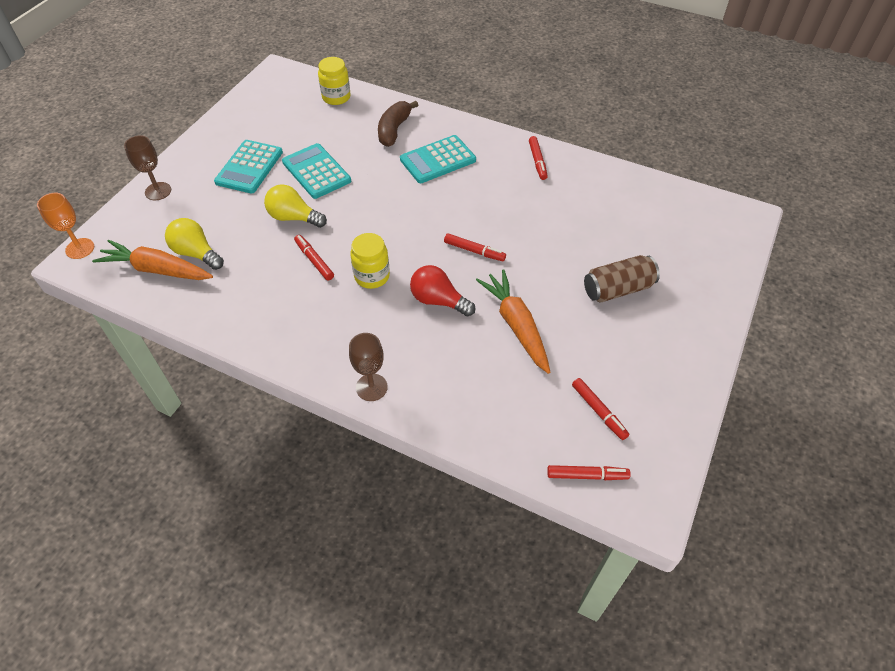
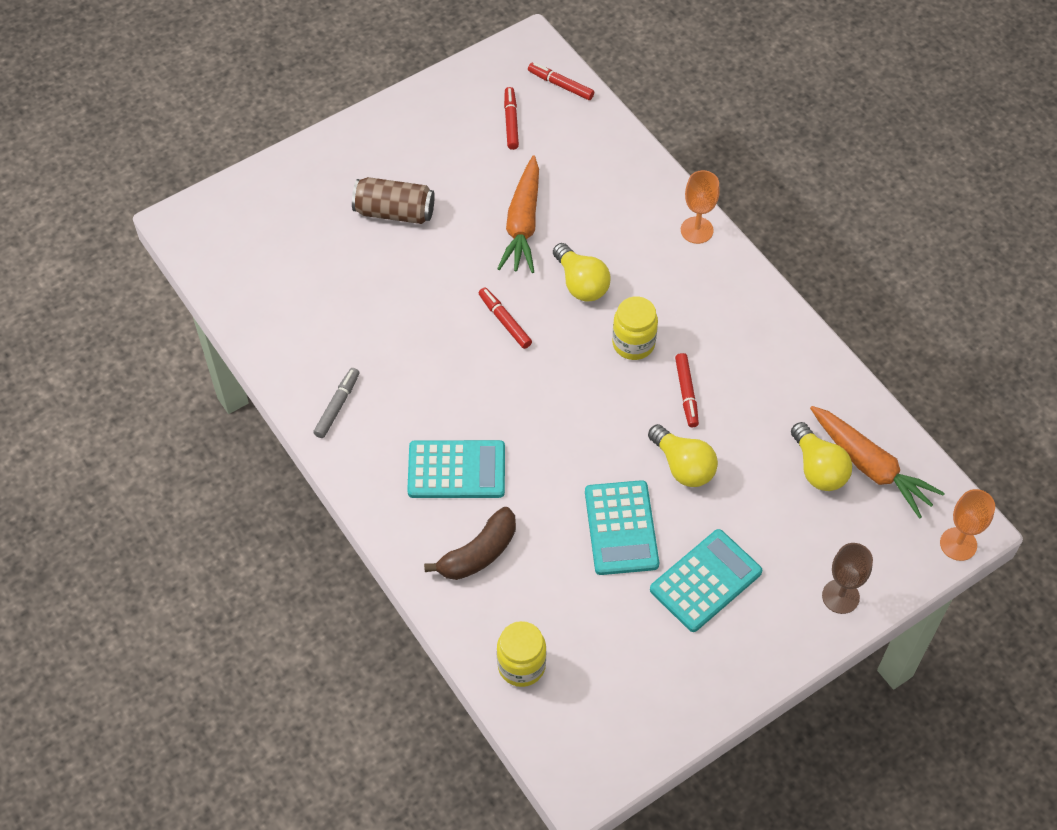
camera: 150 degrees left, 5 degrees up
(371, 387) = (696, 230): brown goblet -> orange goblet
(438, 300) = (581, 283): red light bulb -> yellow light bulb
(537, 161) = (337, 406): red marker -> grey marker

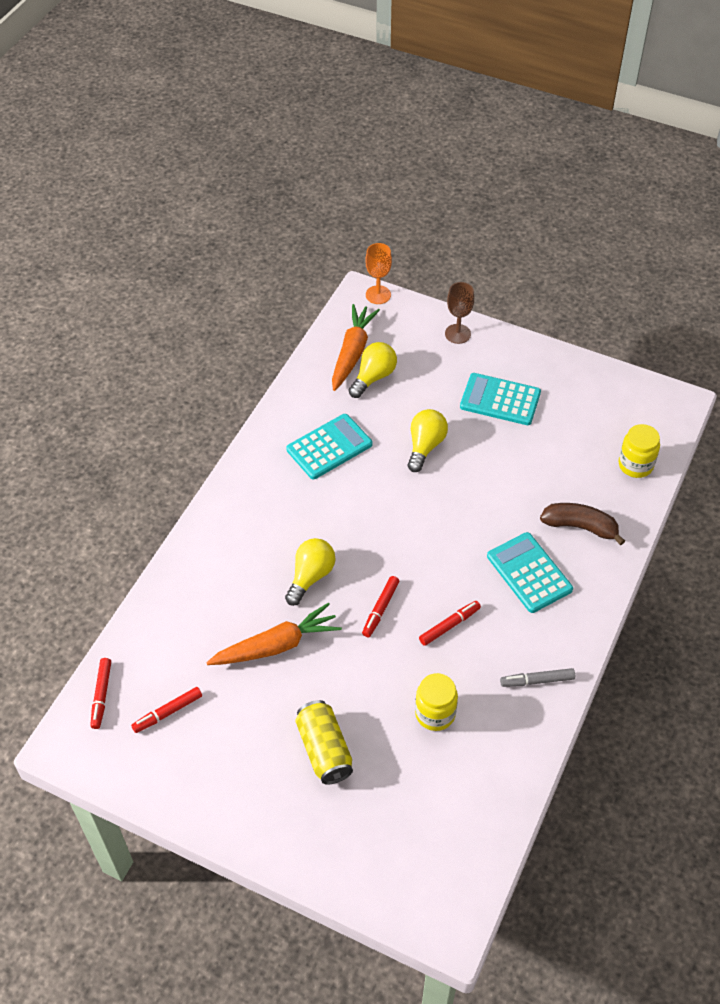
camera: 120 degrees left, 5 degrees down
(394, 212) = (324, 749): brown can -> yellow can
(621, 528) = (498, 458): turquoise calculator -> turquoise calculator (329, 447)
(633, 343) = (344, 518): yellow jar -> yellow jar (435, 713)
(686, 393) = (365, 469): red marker -> red marker (449, 626)
(696, 230) = (210, 526): orange goblet -> none

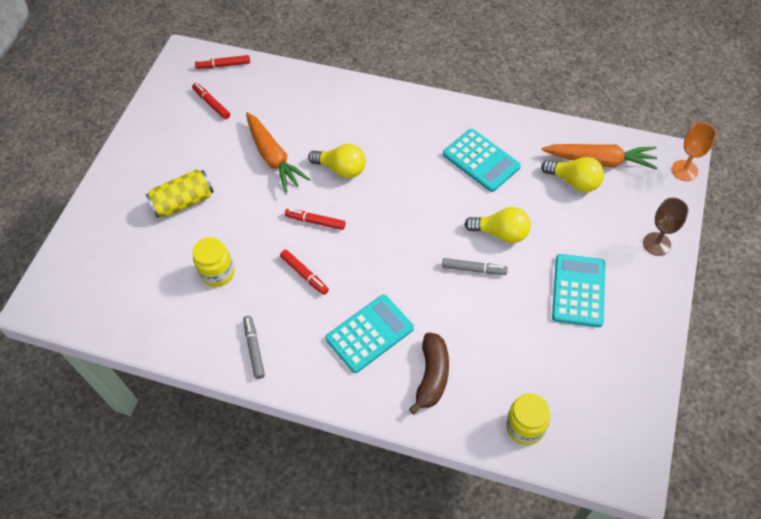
camera: 85 degrees right, 5 degrees up
(465, 475) = (474, 269): none -> grey marker

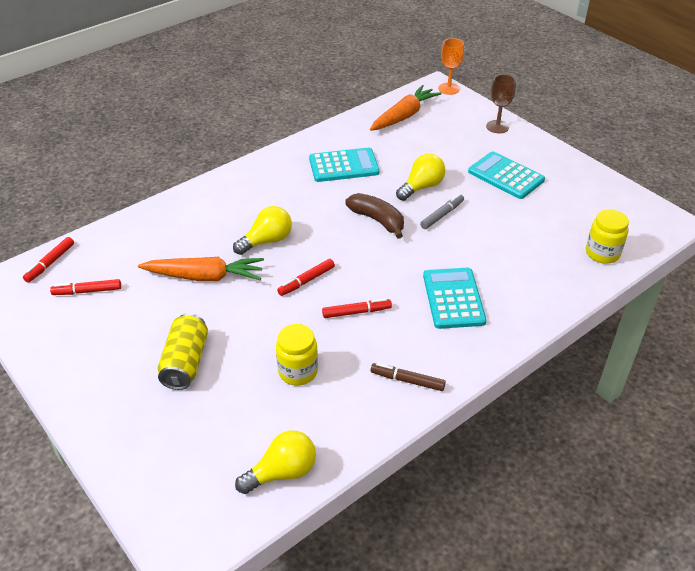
camera: 60 degrees left, 15 degrees down
(254, 349) = (407, 380): grey marker -> brown marker
(432, 376) = (522, 281): brown banana -> brown banana (377, 220)
(574, 181) = (410, 134): yellow light bulb -> yellow light bulb (282, 472)

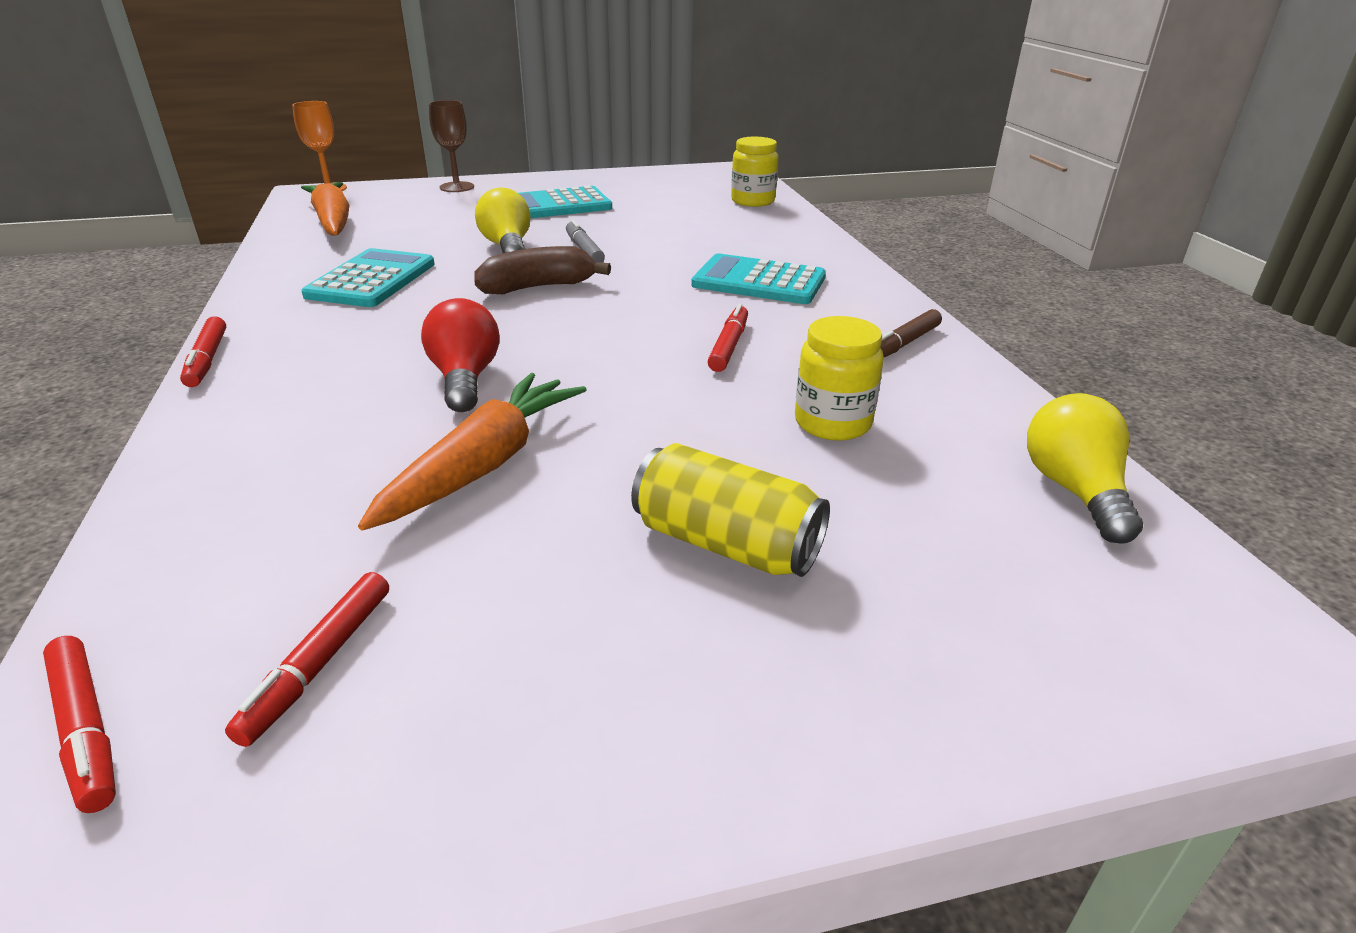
camera: 65 degrees left, 10 degrees down
(267, 241) = (465, 379): yellow light bulb -> red light bulb
(306, 281) = (614, 368): red marker -> red marker (207, 360)

